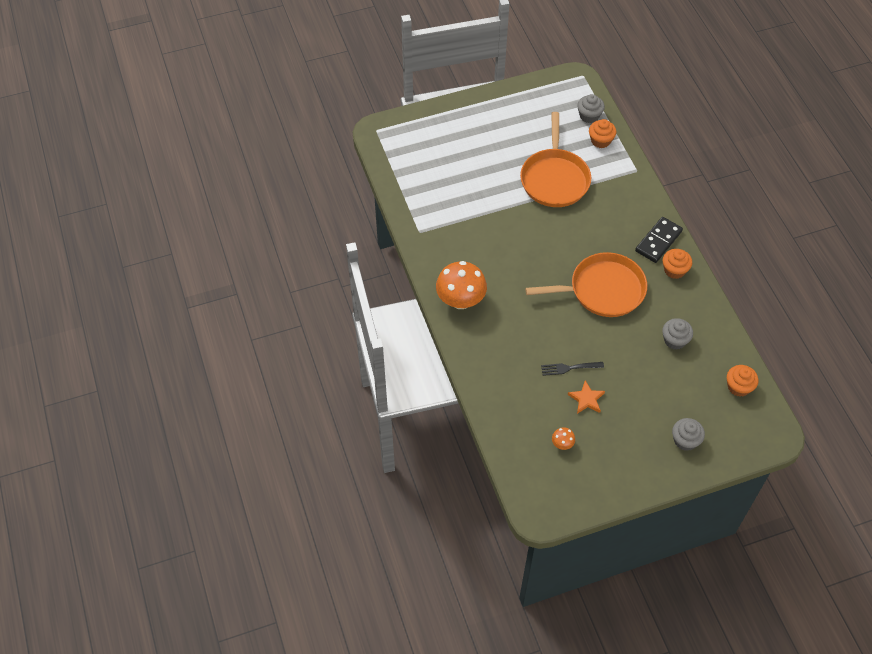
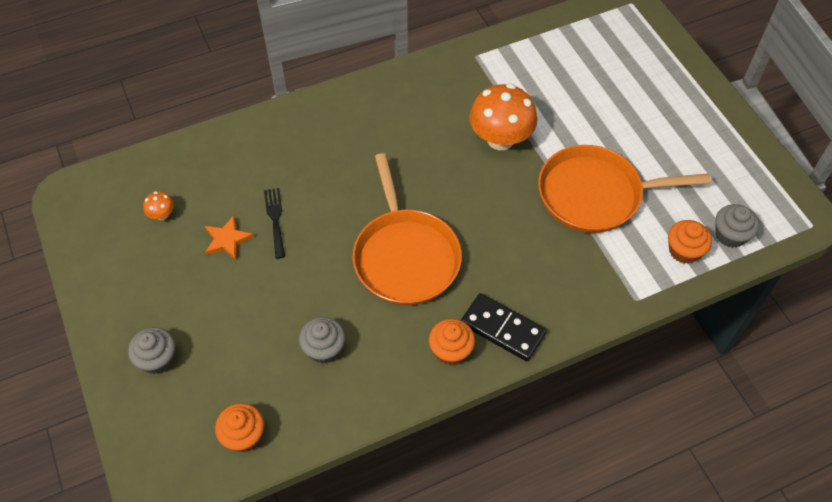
camera: 85 degrees right, 0 degrees up
(460, 300) = (374, 102): orange mushroom -> orange mushroom (500, 139)

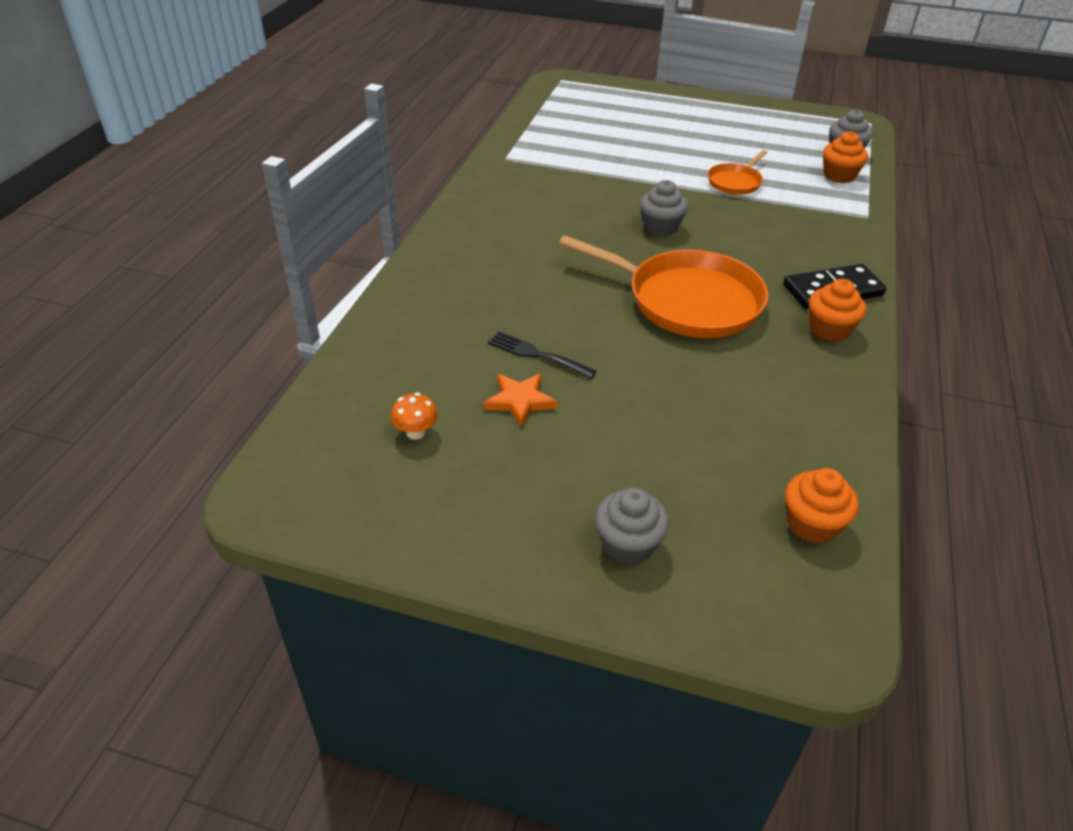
camera: 50 degrees left, 15 degrees down
(324, 348) = (747, 405): grey cupcake -> grey cupcake (660, 227)
(500, 139) = (616, 191): orange mushroom -> none
(595, 194) = (735, 182): orange pan -> orange pan, size x0.49

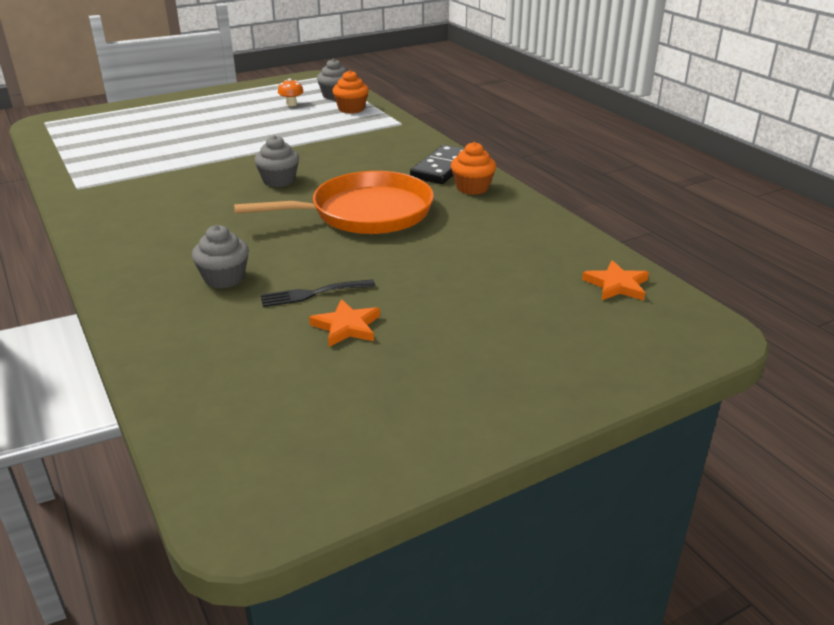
camera: 45 degrees left, 10 degrees down
(416, 432) = (299, 392): orange mushroom -> orange mushroom (291, 104)
(628, 544) = (546, 359): grey cupcake -> grey cupcake (224, 278)
(735, 182) = (290, 136): orange pan -> none
(812, 524) = (616, 285): orange cupcake -> orange star

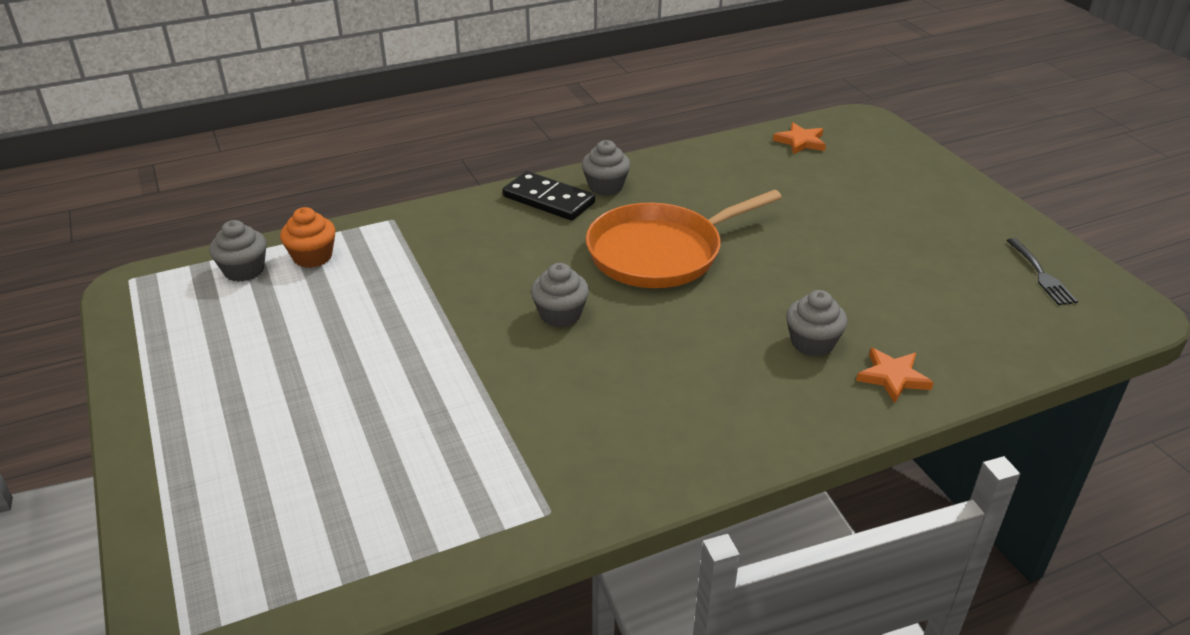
camera: 85 degrees left, 5 degrees up
(291, 104) = (258, 311): orange mushroom -> none
(312, 294) = (836, 286): black fork -> black fork (1041, 275)
(347, 327) = (888, 267): orange star -> orange star (893, 377)
(365, 213) = (660, 252): orange pan -> orange pan turned 105 degrees counterclockwise
(472, 188) = (605, 186): orange cupcake -> grey cupcake

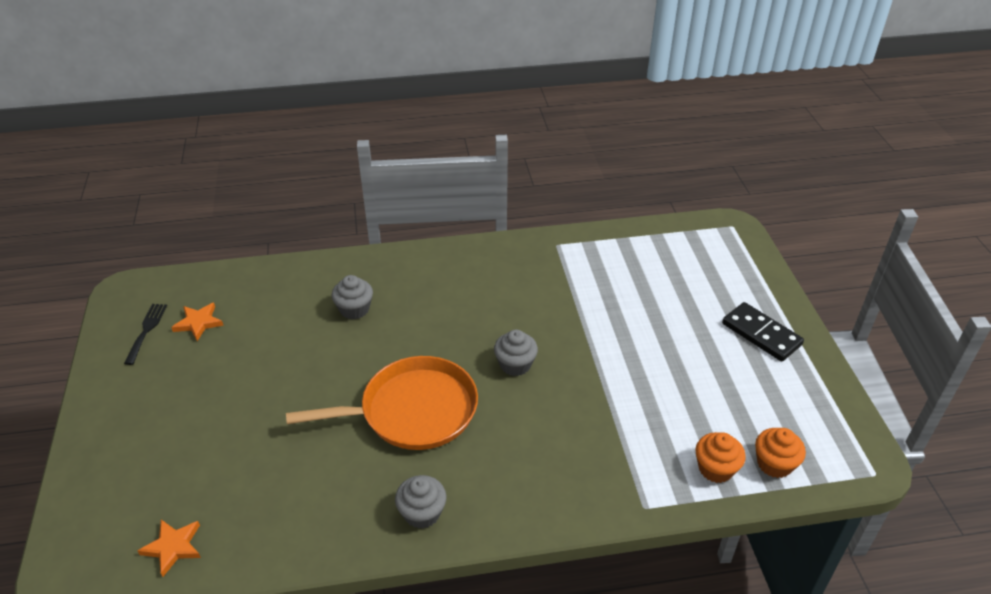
camera: 165 degrees left, 5 degrees up
(244, 270) = (774, 464): grey cupcake -> orange cupcake
(549, 200) = (486, 504): black domino -> black domino (761, 334)
(893, 377) = (324, 278): orange star -> orange star (198, 323)

